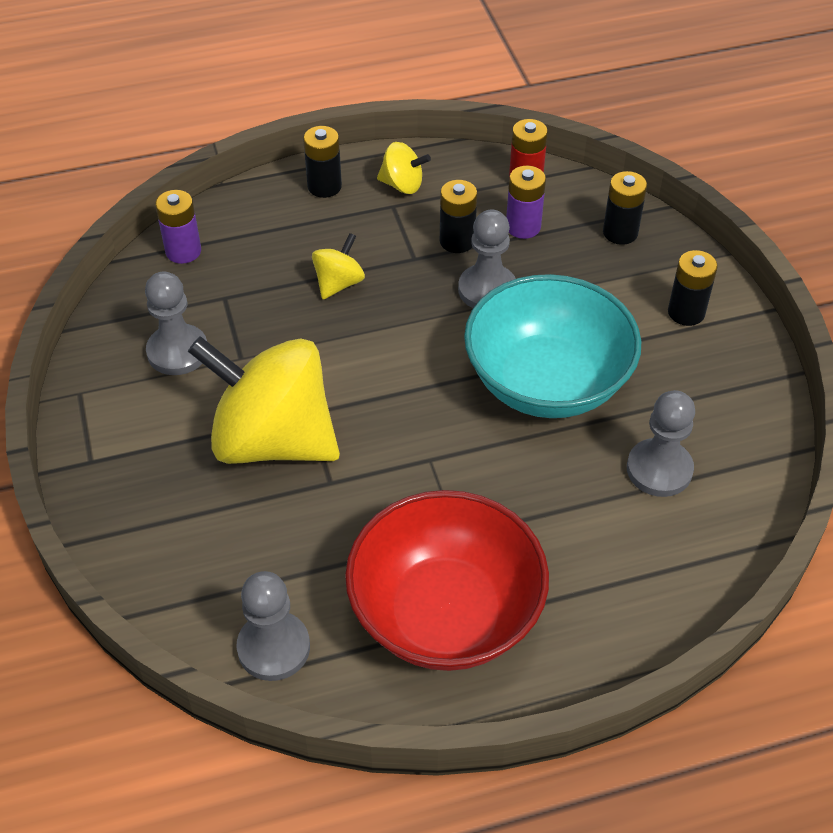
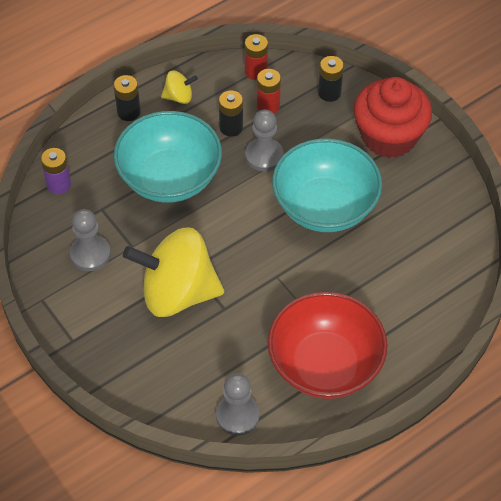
camera: 20 degrees left, 5 degrees up
(339, 283) = (170, 178): yellow spinning top -> turquoise bowl
(523, 227) = (268, 106): purple battery -> red battery
(659, 469) = (410, 242): grey pawn -> none
(686, 312) = (389, 136): black battery -> red cupcake

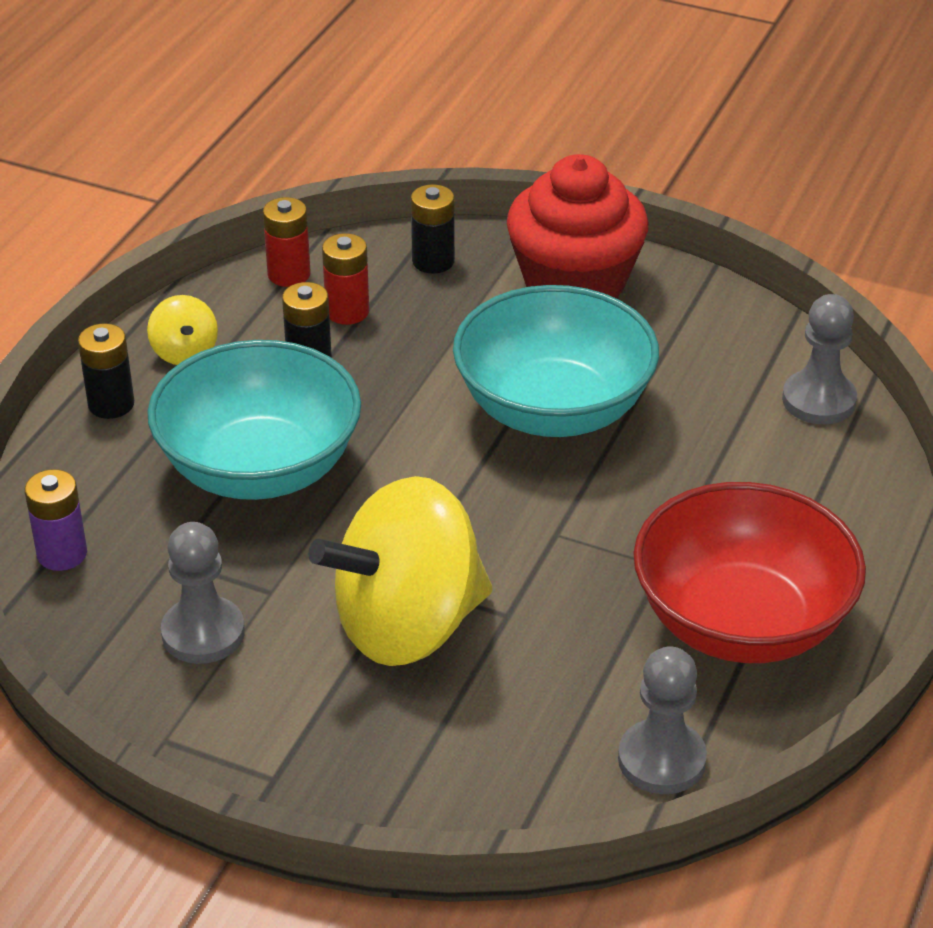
camera: 30 degrees left, 15 degrees down
(179, 97) = (185, 352): yellow spinning top -> yellow spinning top turned 105 degrees clockwise
(264, 156) = (397, 379): grey pawn -> grey pawn (819, 400)

